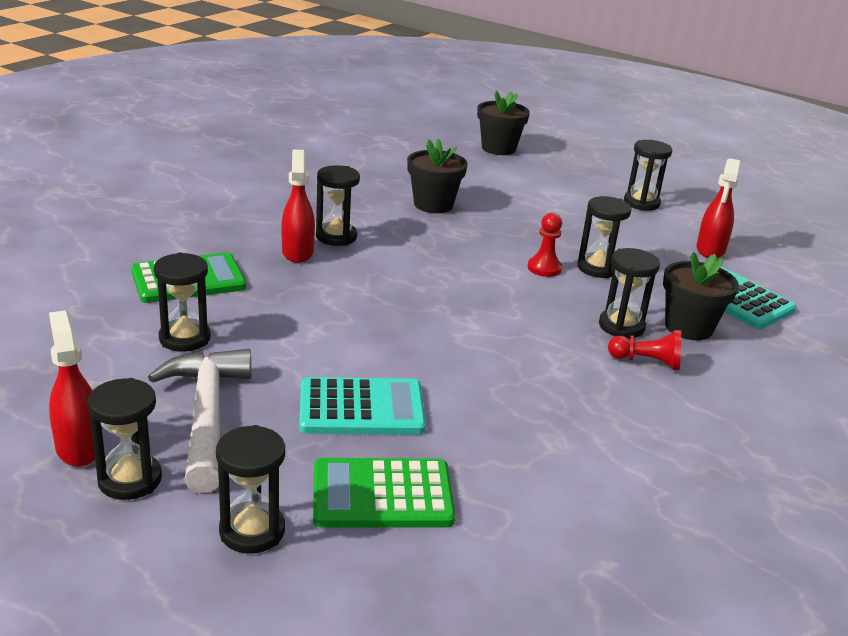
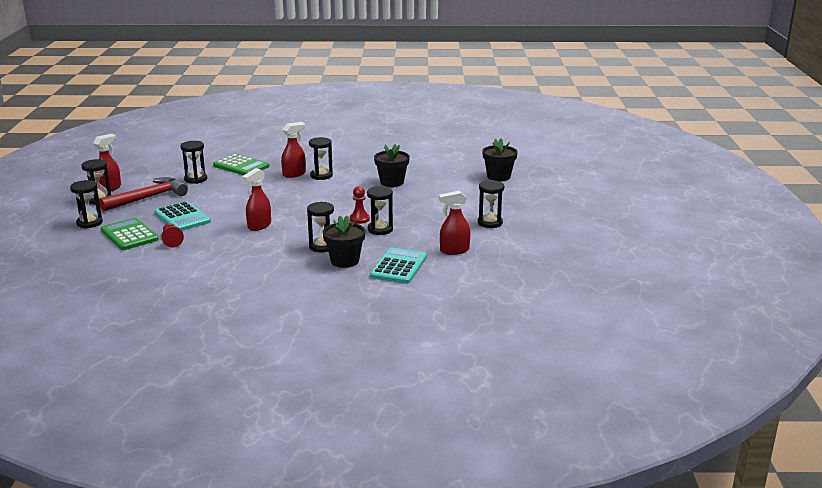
camera: 60 degrees right, 5 degrees down
(206, 416) = (148, 198): white hammer -> red hammer
(486, 349) = (259, 226): none -> red spray bottle
(647, 362) = (293, 258): red pawn -> red pawn (172, 241)

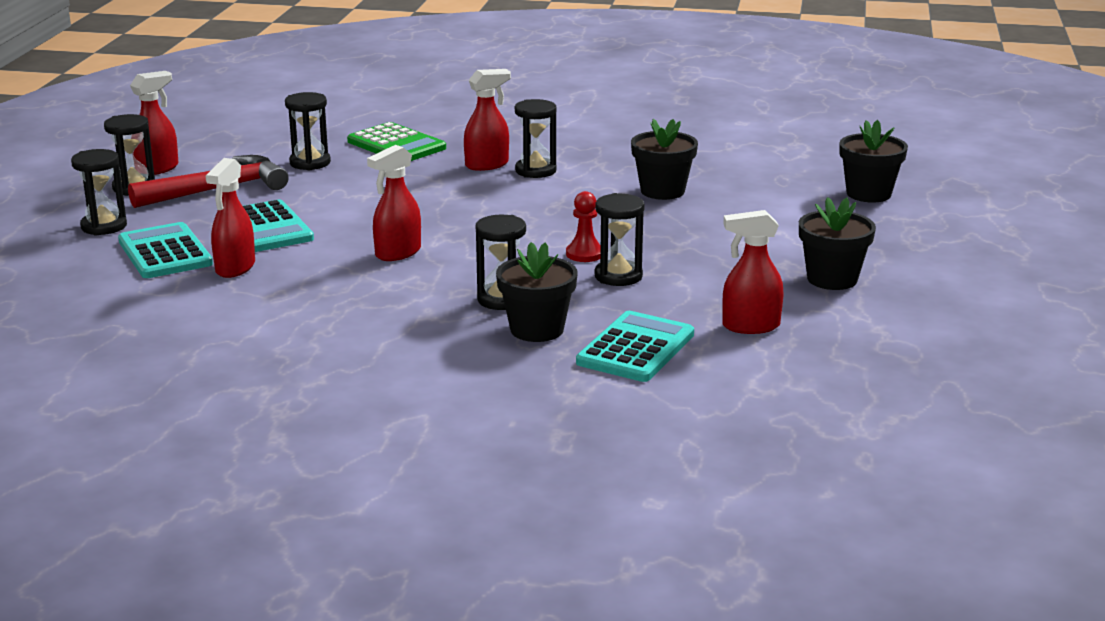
camera: 10 degrees right, 0 degrees up
(129, 235) = (165, 252): green calculator -> turquoise calculator
(172, 241) = (235, 268): red pawn -> red spray bottle
(490, 223) = (832, 279): black hourglass -> black flower pot

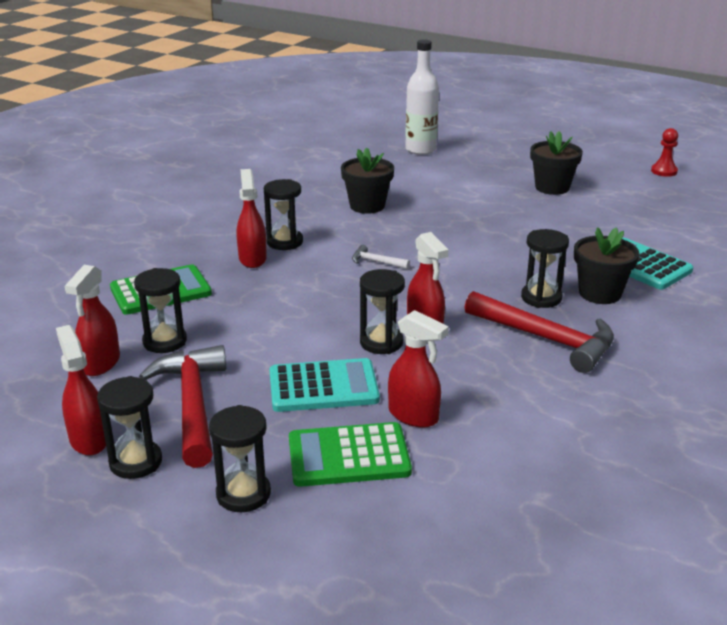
camera: 70 degrees left, 5 degrees up
(165, 252) = (348, 456): turquoise calculator -> green calculator
(409, 310) = (546, 339): none -> red hammer
(524, 214) = (376, 262): none -> white hammer
(584, 254) = (470, 253): red pawn -> red pawn (664, 171)
(618, 276) = (517, 249): black hourglass -> black hourglass (381, 342)
(750, 326) = (615, 224): red spray bottle -> red spray bottle (100, 364)
(868, 194) = (420, 150): black flower pot -> white bottle

